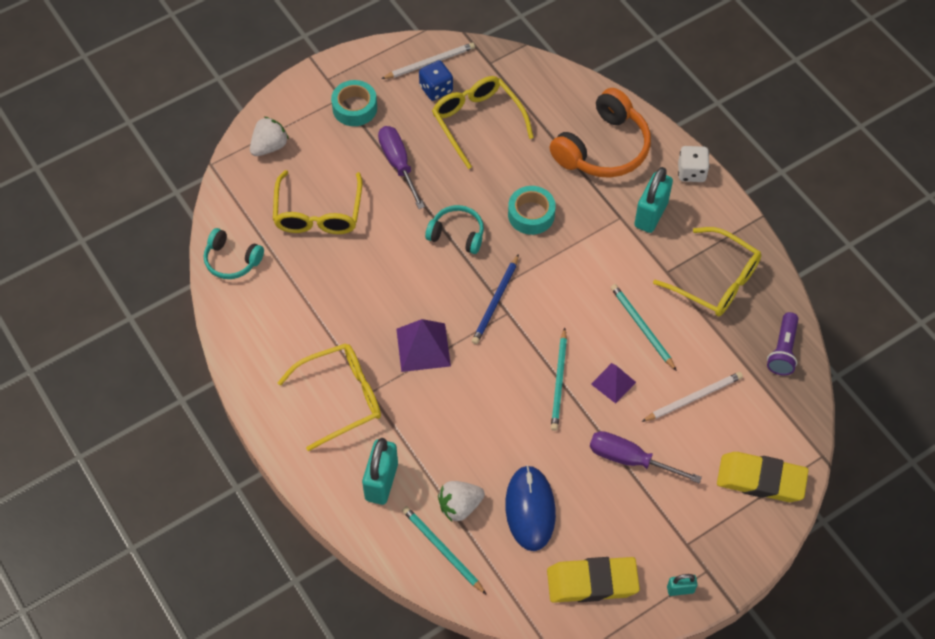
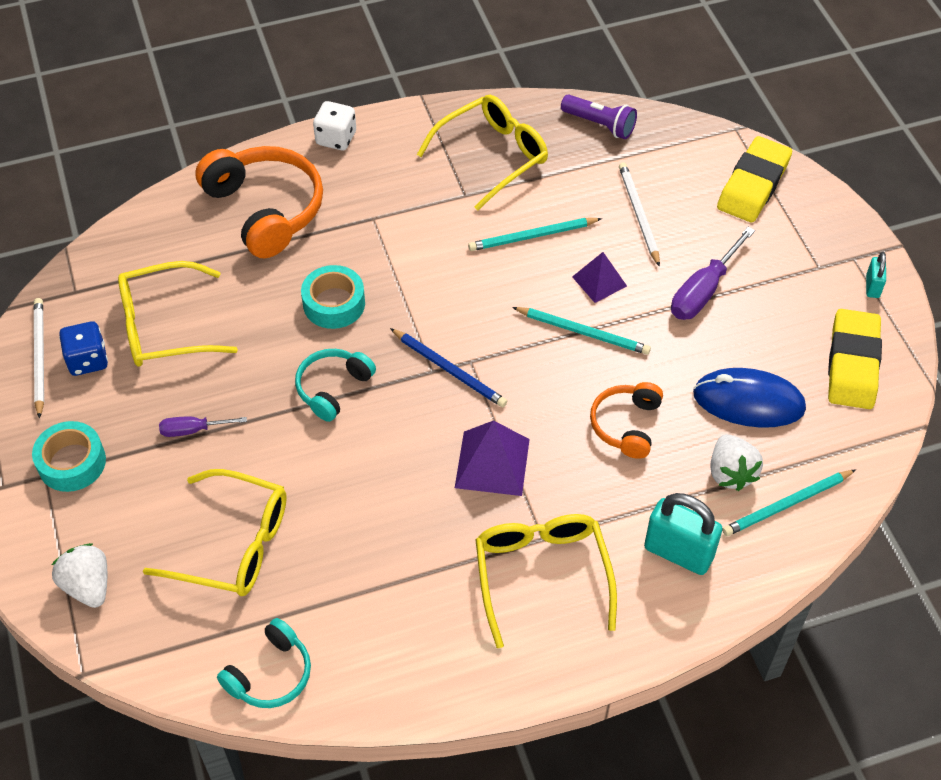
camera: 75 degrees left, 5 degrees down
(398, 164) = (193, 430): purple screwdriver -> purple screwdriver, size x0.59
(482, 427) = (626, 425): none -> orange headphones
(651, 214) = (380, 189): turquoise padlock -> none

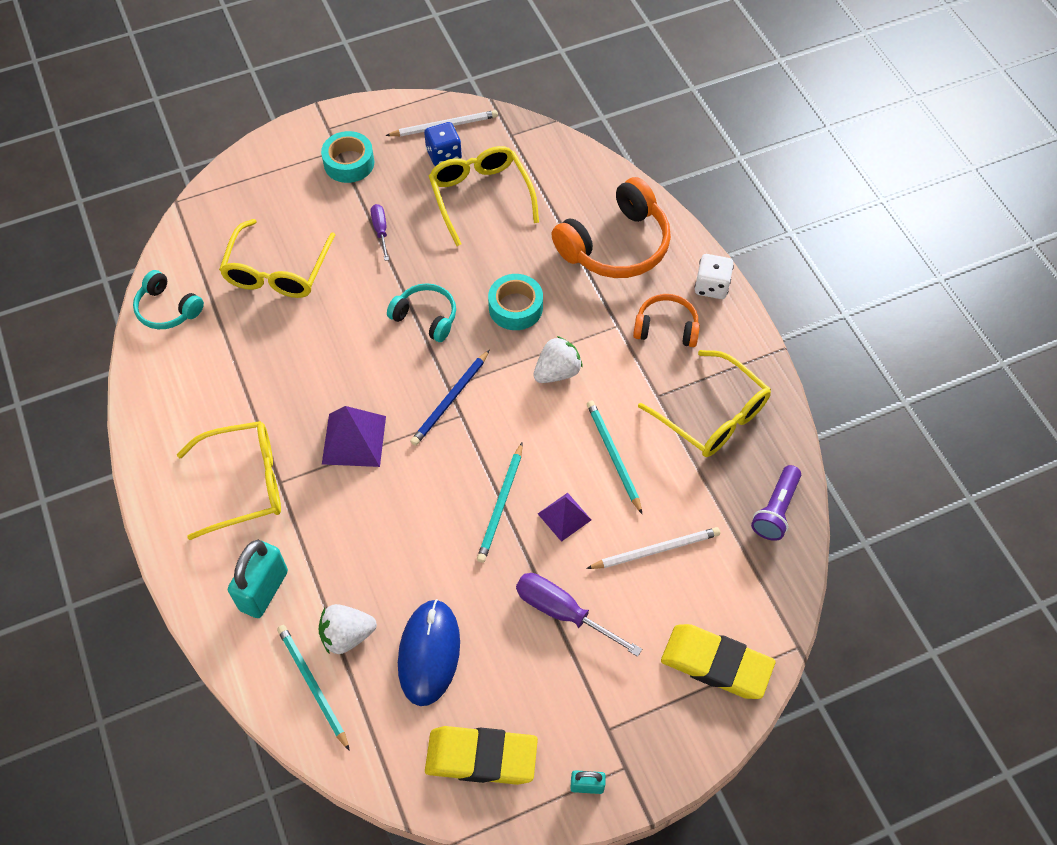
camera: 85 degrees right, 5 degrees up
(88, 585) = (244, 191): white strawberry -> white strawberry (557, 372)
(626, 425) = (397, 544): orange headphones -> orange headphones (666, 327)

